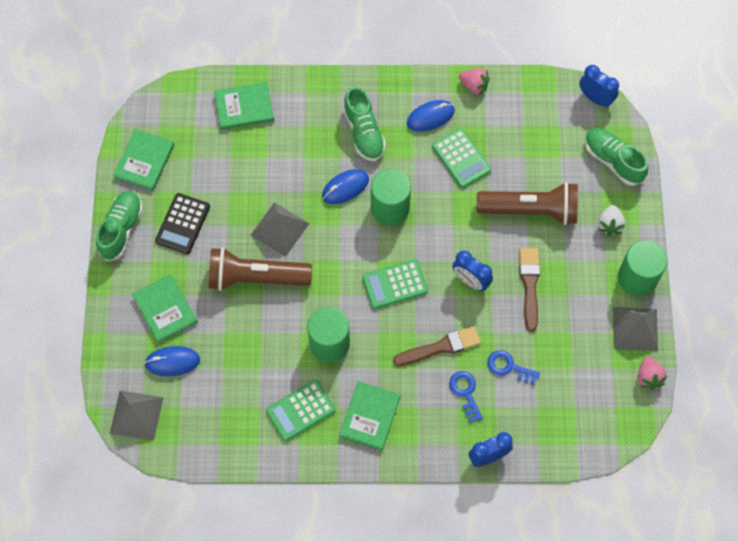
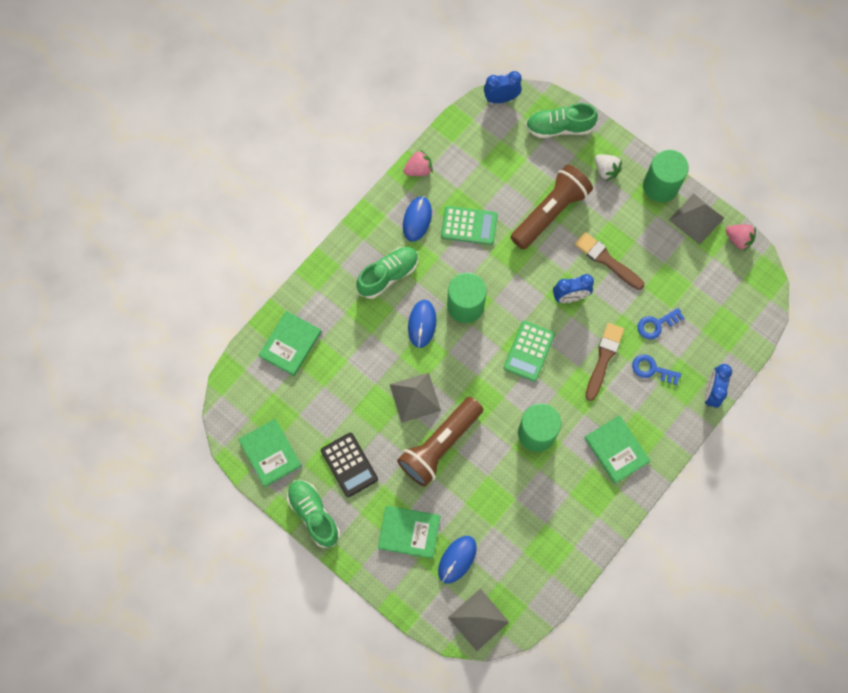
camera: 50 degrees left, 5 degrees up
(300, 410) = (572, 495): green calculator -> none
(363, 132) = (388, 275): green shoe -> green shoe turned 60 degrees counterclockwise

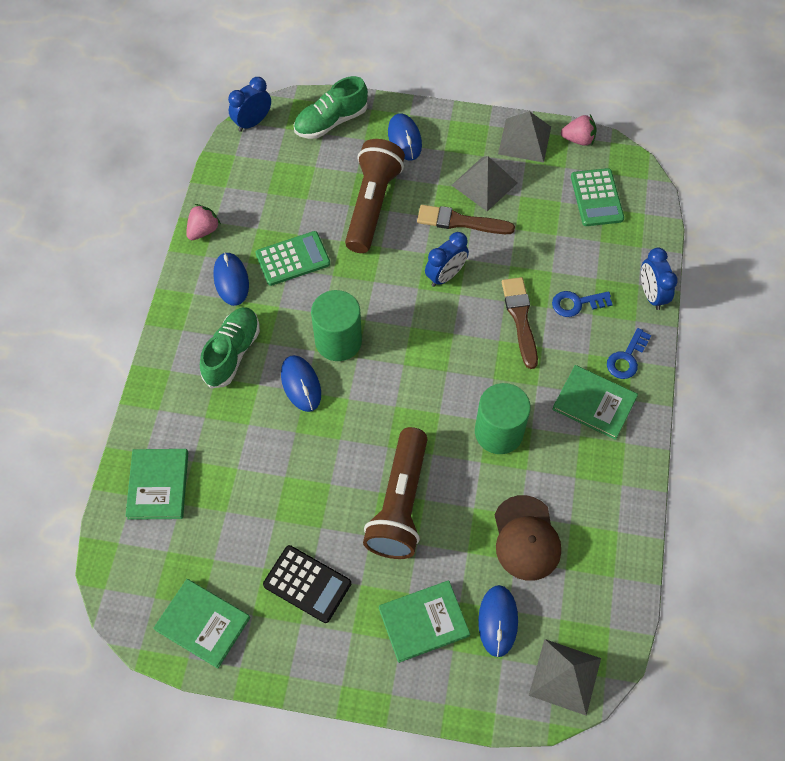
camera: 30 degrees left, 10 degrees down
(314, 514) = (297, 667): green shoe -> none
(415, 397) = (340, 466): grey pyramid -> grey pyramid (484, 184)
(509, 516) = (526, 538): none -> brown cap
(529, 351) = (436, 352): green calculator -> green calculator (596, 198)
(606, 170) = (404, 139): white strawberry -> blue mouse
(656, 324) = (552, 258): blue key -> blue key (626, 358)
(660, 186) = (469, 127): green cylinder -> none

